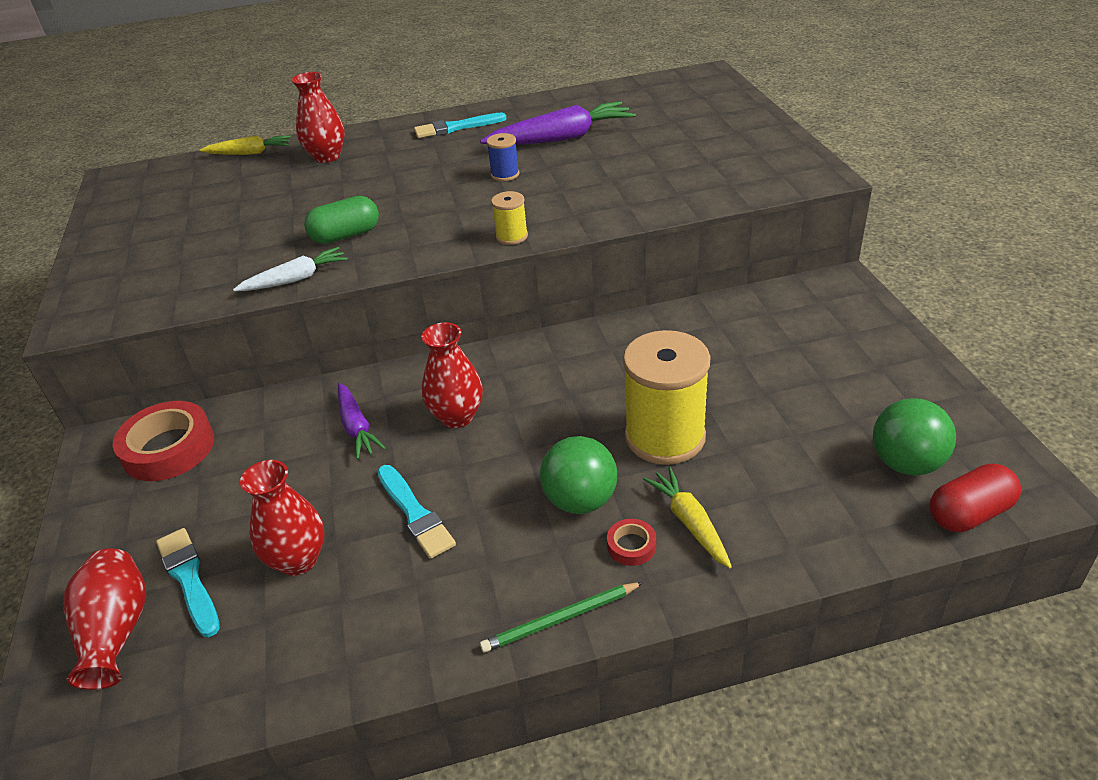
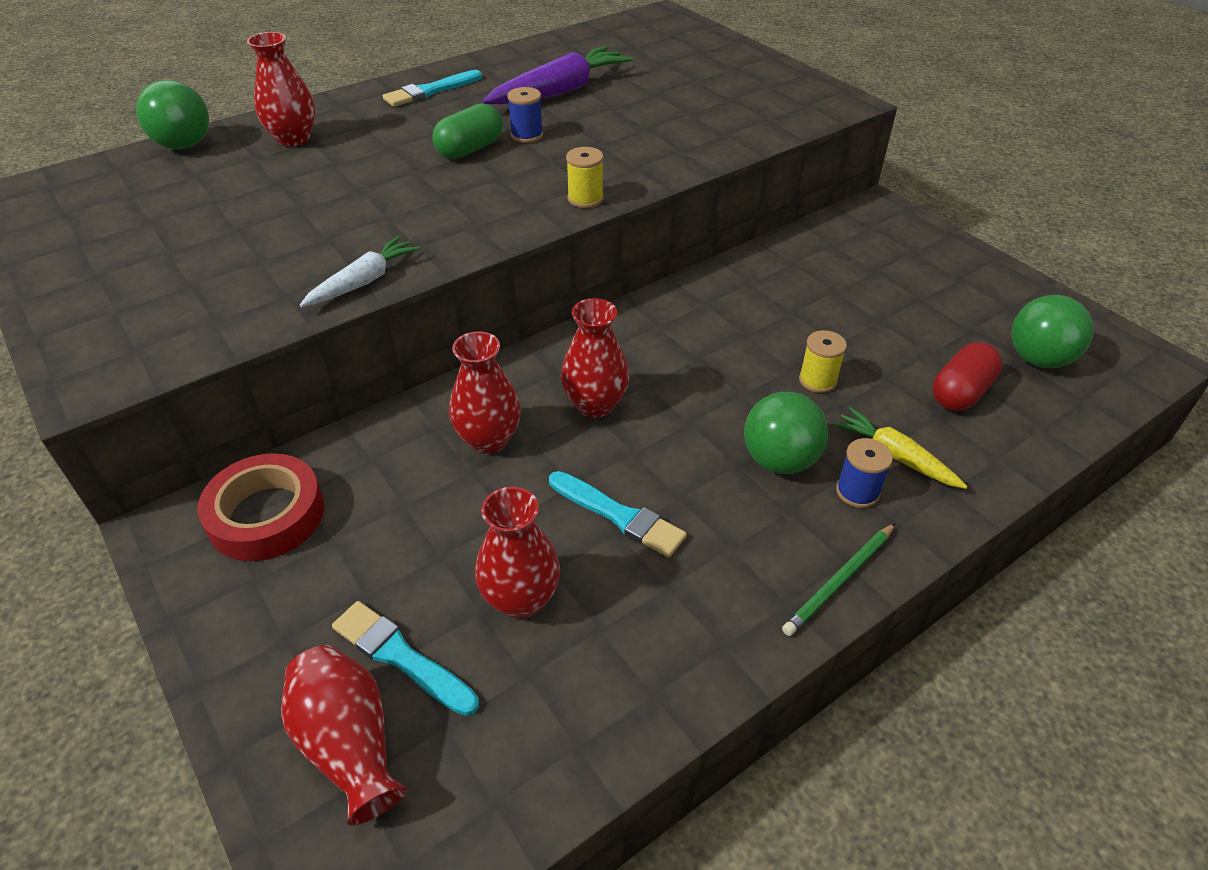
camera: 25 degrees left, 5 degrees up
(249, 153) = (184, 145): yellow carrot -> green ball
(346, 236) = (389, 224): green capsule -> green capsule (470, 149)
(356, 427) = (489, 439): purple carrot -> red vase
(631, 546) = (857, 492): red tape -> blue spool
(665, 437) = (817, 380): yellow spool -> yellow spool, size x0.46
(969, 513) = (1114, 391): red capsule -> red capsule (960, 393)

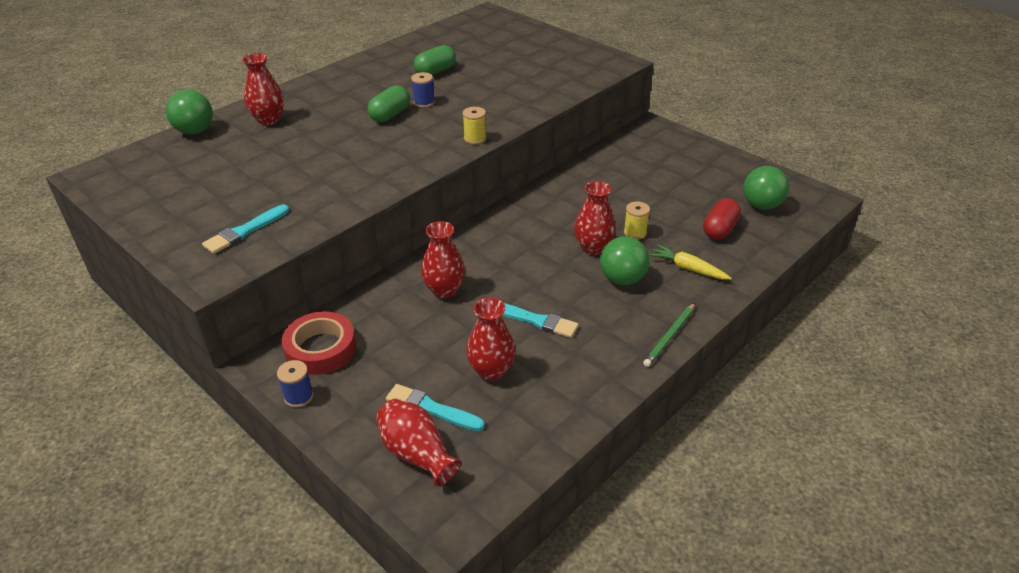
camera: 10 degrees left, 5 degrees down
(363, 282) = (354, 202): white carrot -> none
(430, 91) = (348, 79): turquoise brush -> turquoise brush (245, 231)
(559, 91) = (435, 71): purple carrot -> green capsule
(595, 405) = (504, 262): red vase -> red vase (593, 248)
(857, 492) = (670, 290): blue spool -> blue spool (299, 396)

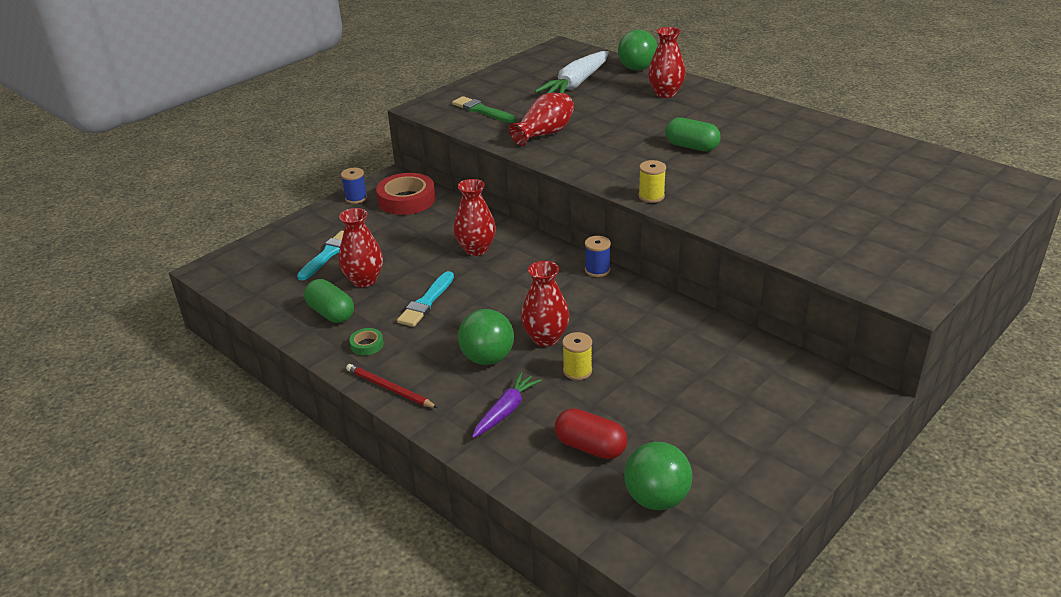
camera: 90 degrees right, 5 degrees down
(209, 168) = (576, 84): none -> white carrot
(245, 231) = (482, 110): turquoise brush -> green brush
(417, 453) = (283, 252): red vase -> red vase (544, 134)
(424, 102) = (726, 162): blue spool -> blue spool (597, 270)
(435, 71) = (808, 162): green capsule -> green capsule (331, 313)
(606, 357) = (367, 345): none -> green tape
(669, 336) = (389, 388): green pencil -> red pencil
(688, 268) = (505, 411): yellow carrot -> purple carrot

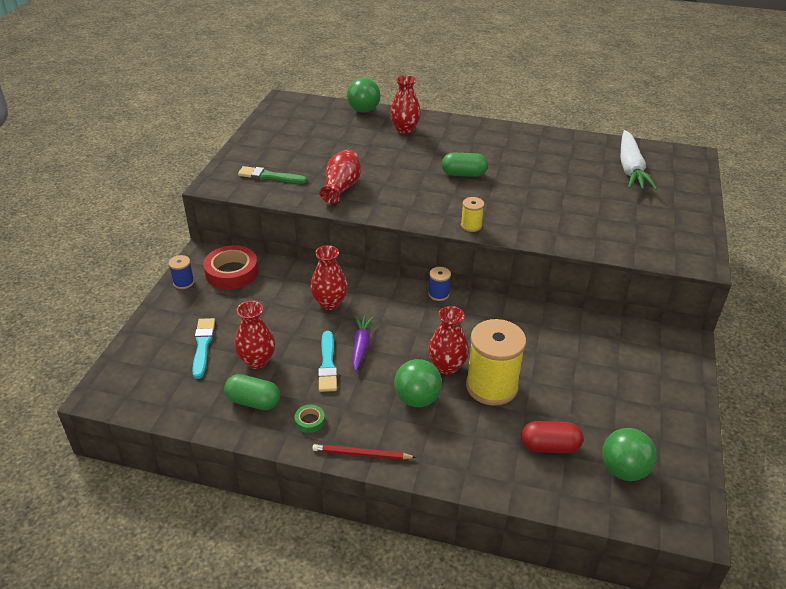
camera: 30 degrees left, 5 degrees up
(505, 411) = (467, 440): purple carrot -> purple carrot (361, 346)
(576, 84) = (327, 134): white carrot -> white carrot (630, 168)
(577, 371) = (491, 386): yellow spool -> yellow spool, size x2.18

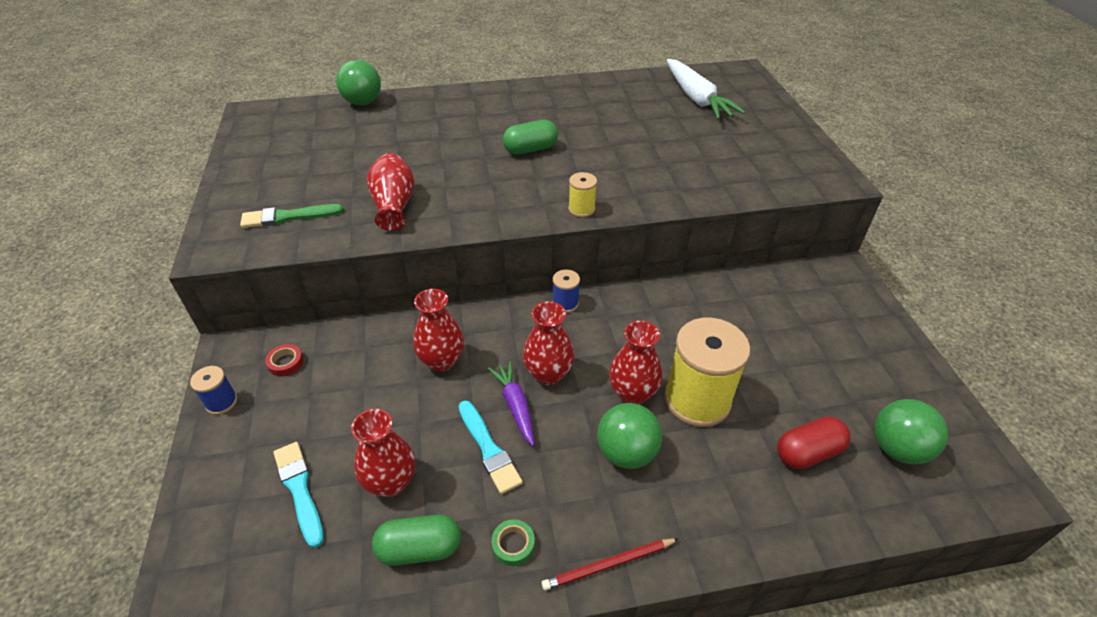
camera: 25 degrees left, 5 degrees up
(232, 272) = (285, 363): red tape -> red tape, size x0.46
(404, 129) = (427, 113): red vase -> red vase (548, 374)

